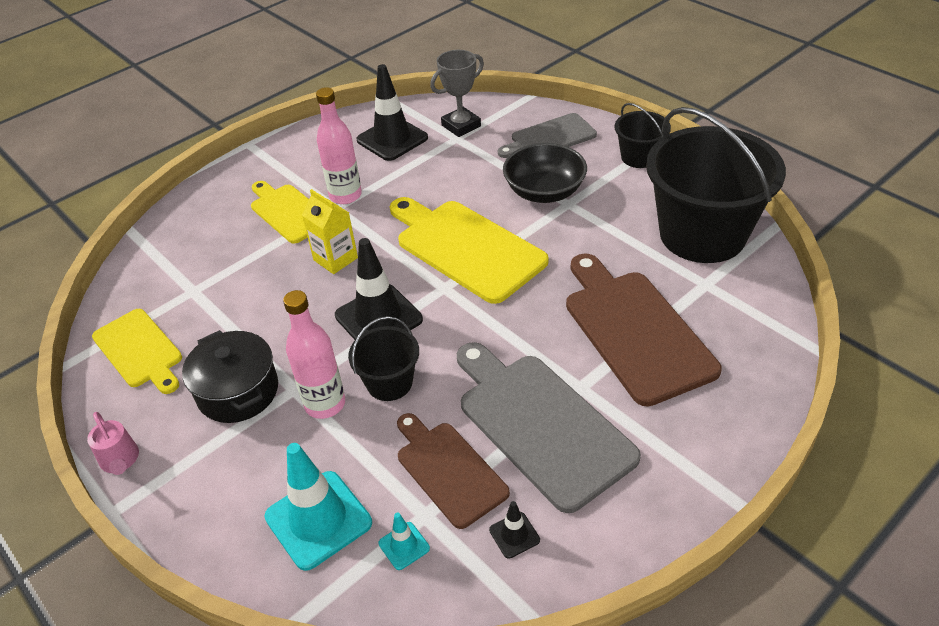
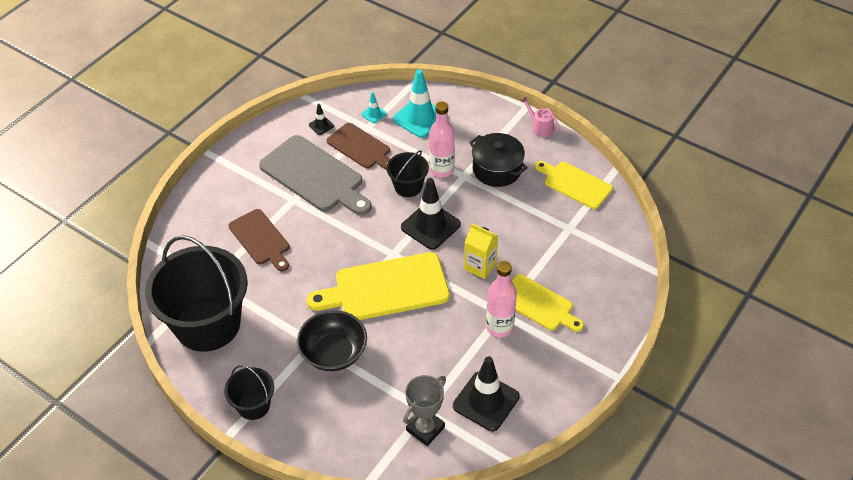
camera: 165 degrees right, 5 degrees up
(465, 248) = (386, 288): yellow cutting board -> yellow cutting board turned 135 degrees clockwise
(550, 138) = (337, 421): grey cutting board -> none
(634, 330) = (261, 239): brown cutting board -> brown cutting board, size x0.63

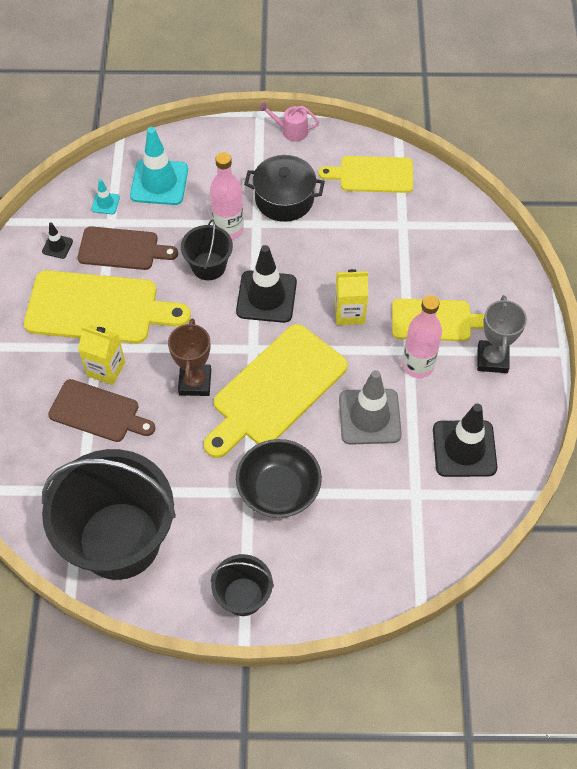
camera: 35 degrees left, 10 degrees up
(288, 215) = (106, 369): none -> yellow carton
(315, 176) = (98, 308): grey cutting board -> yellow cutting board
(337, 254) = (195, 382): none -> brown trophy
(425, 429) = (431, 512): grey trophy -> grey trophy (492, 359)
(436, 341) = (369, 417): none -> grey traffic cone

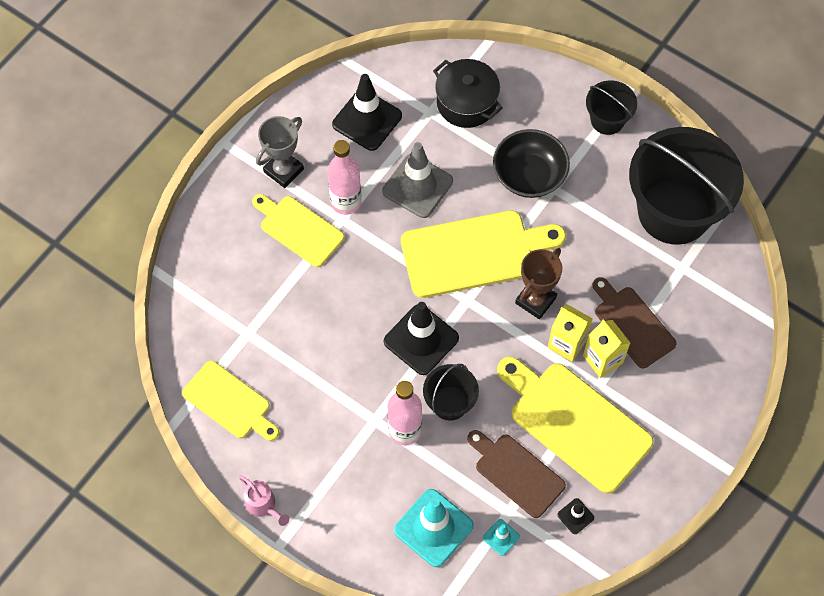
camera: 145 degrees left, 5 degrees up
(284, 199) = (330, 429): black pot -> black pot (466, 103)
(349, 312) = (362, 280): yellow carton -> yellow carton (567, 343)

